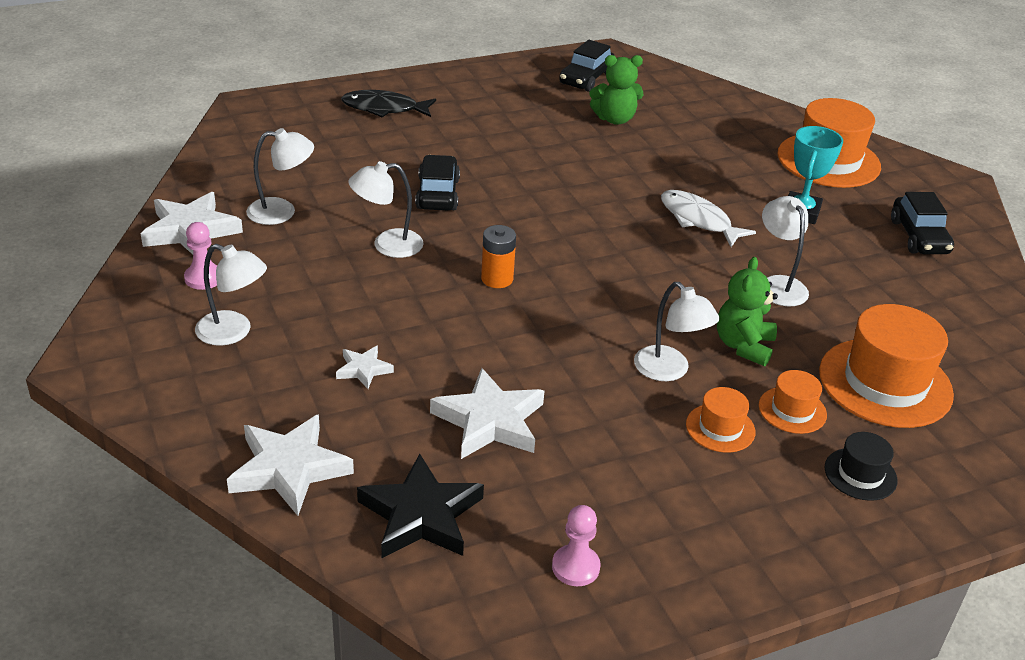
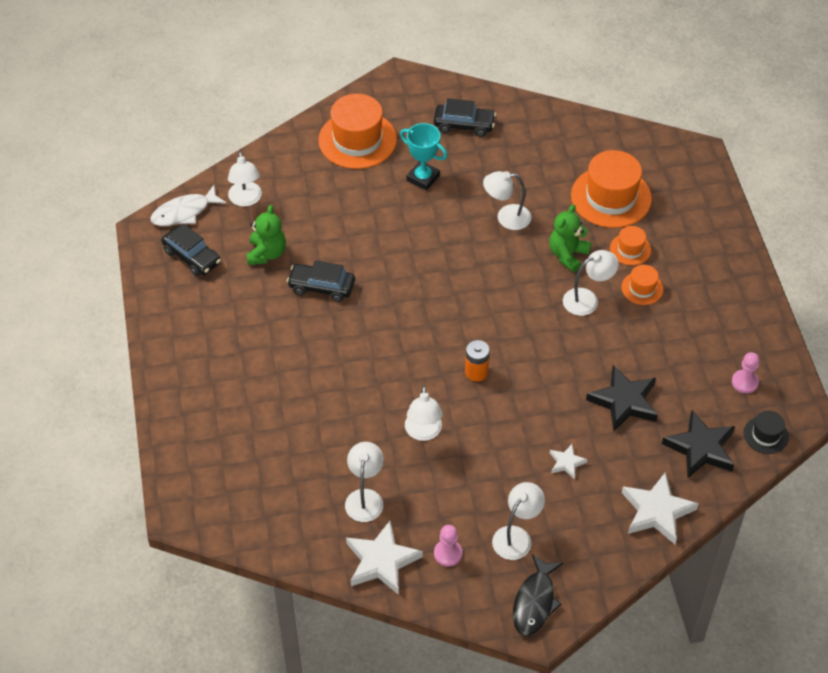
camera: 75 degrees left, 15 degrees up
(384, 108) = (212, 410): black fish -> black fish (535, 602)
(437, 194) = (358, 391): black car -> black car (321, 287)
(489, 421) = (624, 401): white star -> black star
(685, 100) = (246, 200): none -> white lamp
(698, 220) = (422, 239): white fish -> white fish (184, 212)
(743, 346) = (567, 255): green teddy bear -> green teddy bear turned 90 degrees clockwise
(860, 474) = (686, 236): black hat -> black hat (766, 435)

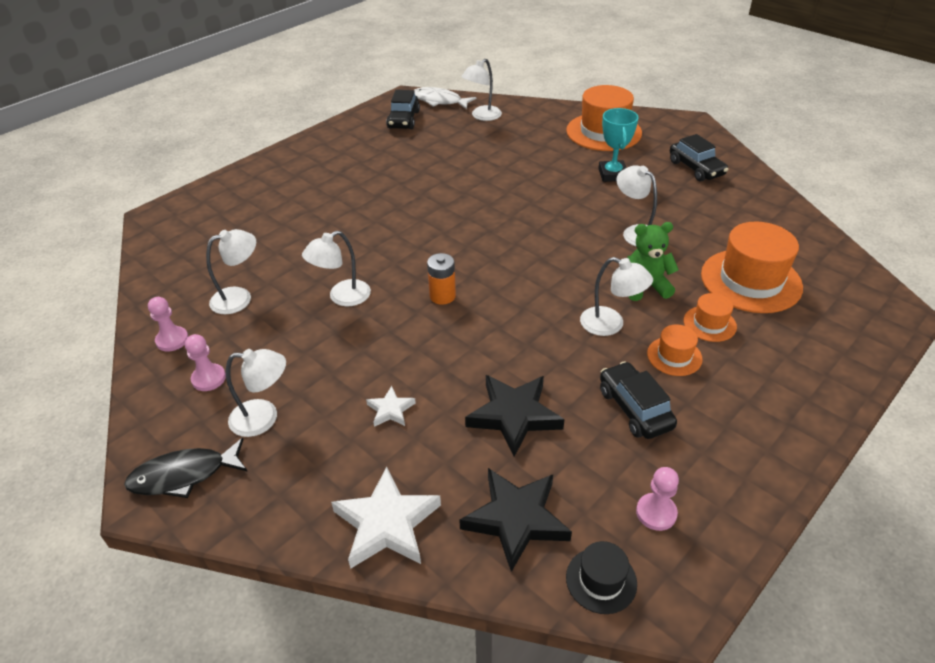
camera: 55 degrees right, 10 degrees down
(266, 253) = (444, 144): green teddy bear -> none
(321, 287) = (441, 179): black car -> black car (634, 408)
(382, 561) = (172, 340): white star -> pink pawn

